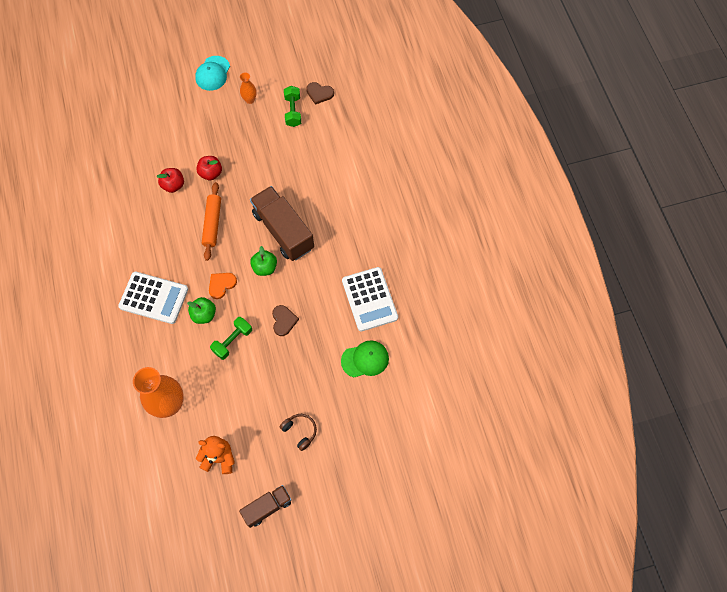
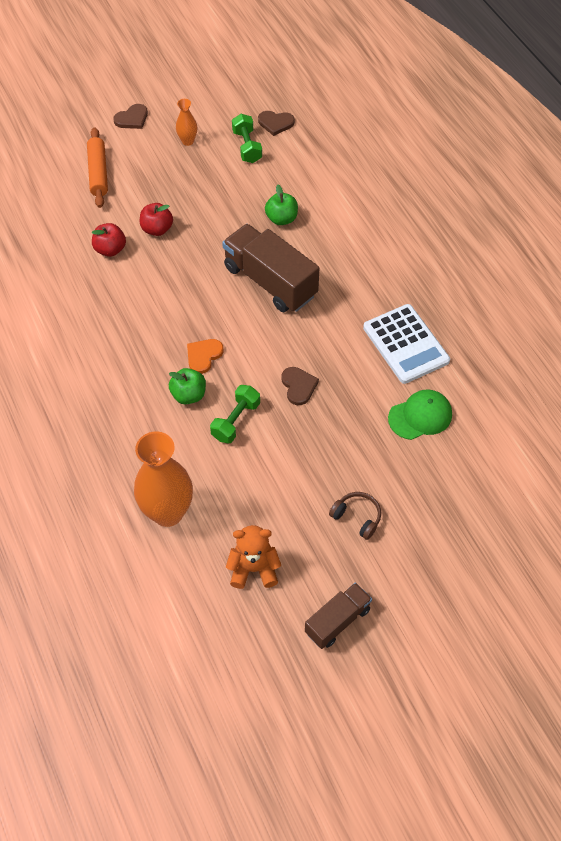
camera: 10 degrees left, 10 degrees down
(154, 298) = (115, 385): white calculator -> none
(212, 224) = (173, 286): orange rolling pin -> orange rolling pin (98, 173)
(213, 73) = (132, 119): turquoise cap -> brown heart
(265, 267) = (257, 327): green apple -> green apple (281, 219)

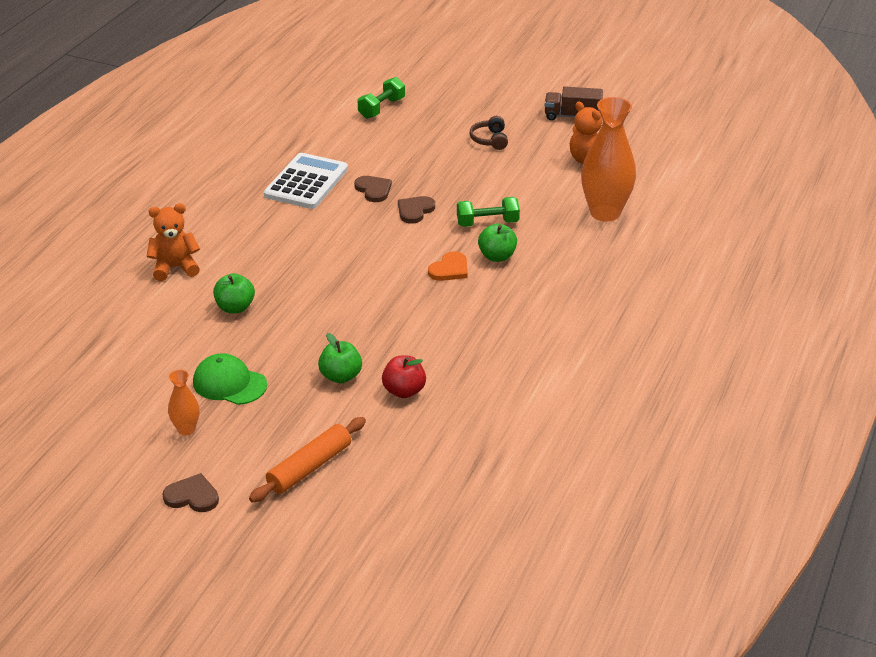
camera: 130 degrees left, 20 degrees down
(157, 229) = (341, 376): red apple -> green apple
(203, 356) = (450, 269): orange heart -> orange heart turned 45 degrees counterclockwise
(247, 147) = (151, 382): green dumbbell -> green dumbbell (381, 108)
(270, 281) = (323, 276): brown truck -> none
(275, 123) = (90, 381): brown heart -> brown heart (373, 190)
(359, 213) = (175, 268): none -> orange teddy bear
(420, 416) = (368, 150): green cap -> green cap (229, 383)

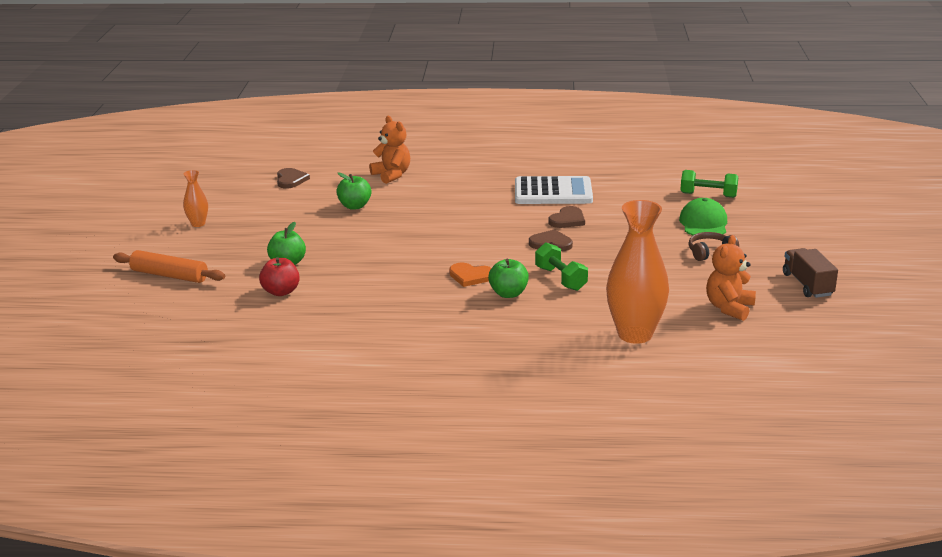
camera: 70 degrees right, 10 degrees down
(192, 496) = (124, 243): brown heart -> brown heart (291, 180)
(229, 383) = (258, 225): green cap -> green cap (703, 223)

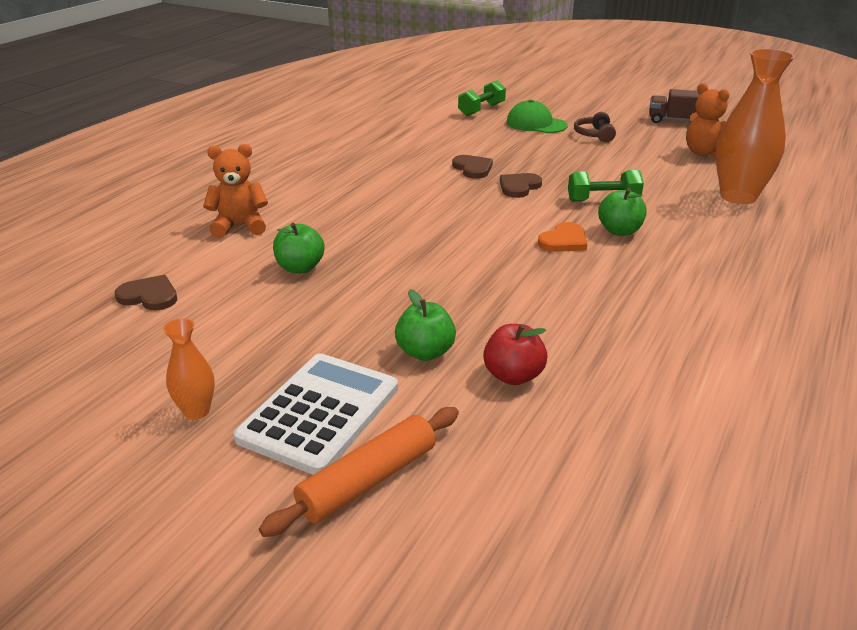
camera: 65 degrees left, 5 degrees up
(553, 192) = (400, 160): white calculator -> white calculator (319, 413)

